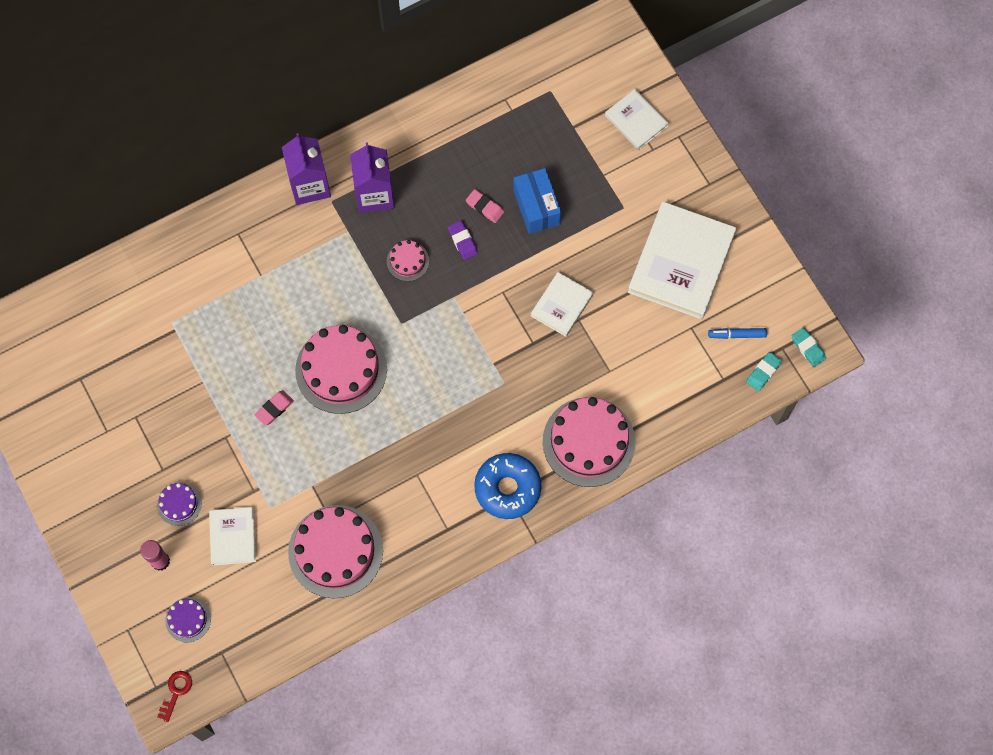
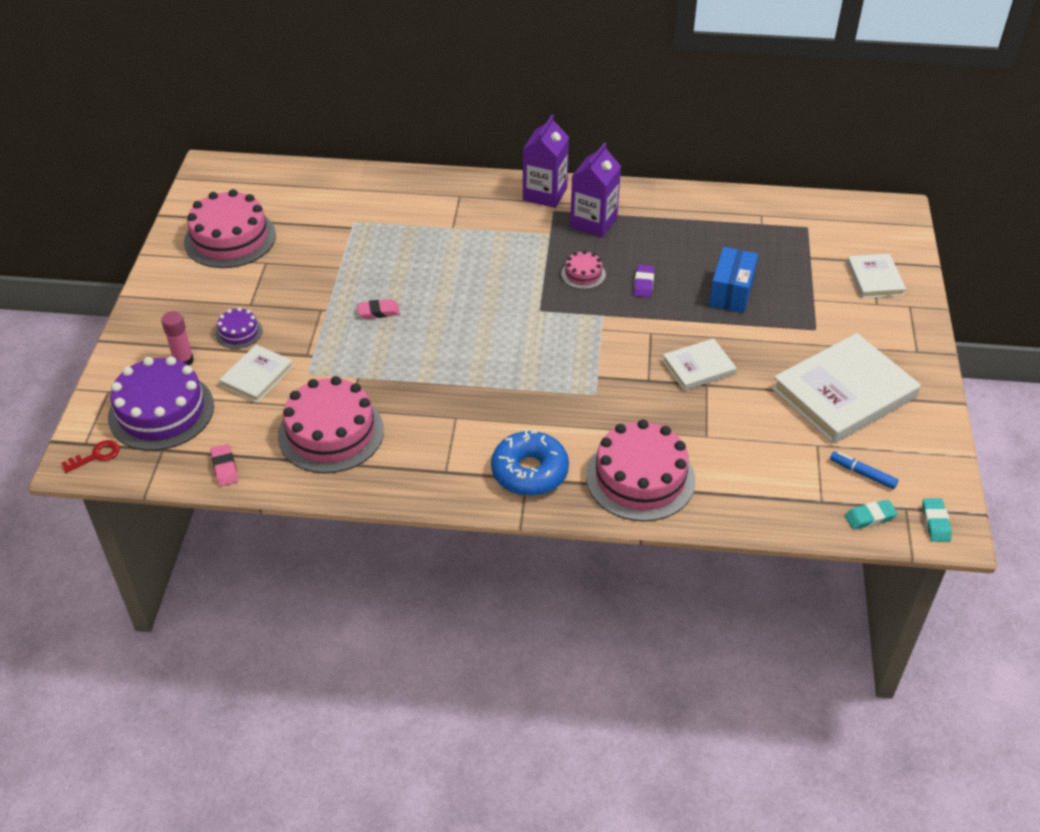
camera: 35 degrees right, 25 degrees down
(188, 619) = (161, 411): purple cake -> purple cake, size x2.11
(341, 369) = (459, 314): pink cake -> pink cake (230, 238)
(484, 207) = (683, 272): pink eraser -> pink eraser (224, 468)

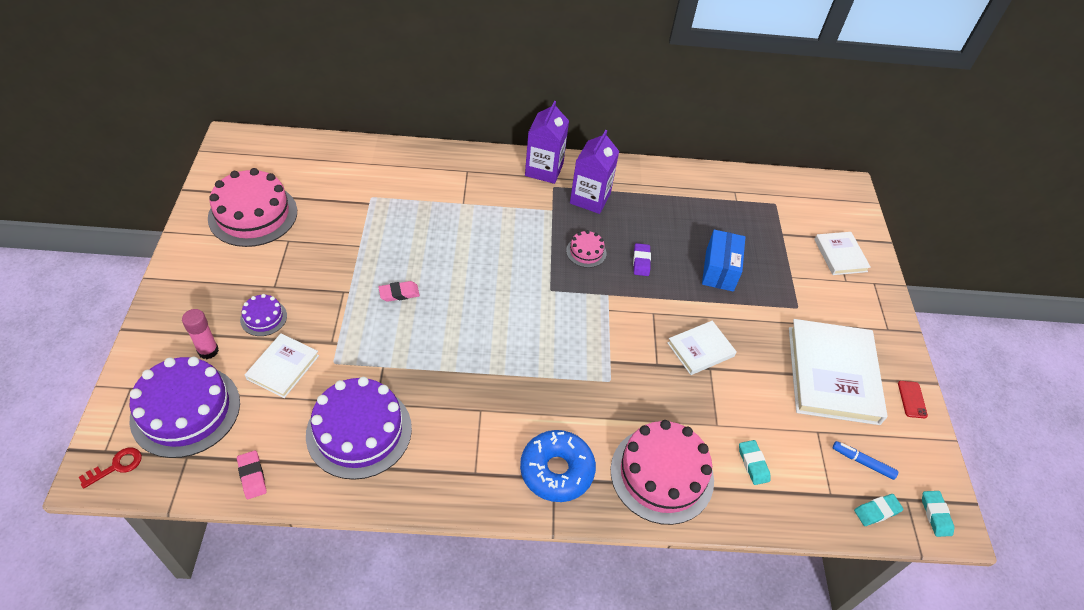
camera: 10 degrees left, 5 degrees up
(331, 433) = (359, 431): pink cake -> purple cake
(740, 471) = (753, 464): none -> turquoise eraser
(844, 393) = (832, 374): white book -> white book turned 45 degrees counterclockwise
(931, 418) = (912, 399): none -> red phone

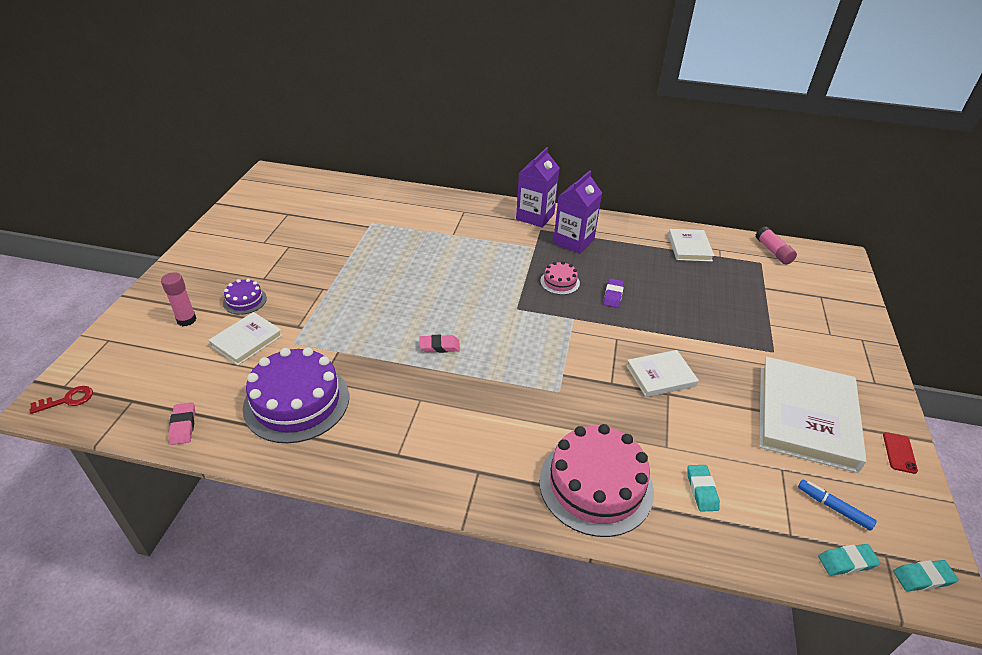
camera: 15 degrees right, 10 degrees down
(185, 410) = (147, 364): purple cake -> none
(253, 214) = (266, 225): pink cake -> none
(399, 293) = (372, 295): pink eraser -> pink eraser (439, 346)
(556, 470) = (482, 465): blue donut -> none
(719, 270) = (693, 310): blue box -> none
(785, 188) = (773, 251): none -> pink glue stick
(840, 255) = (826, 311): white book -> white book (689, 247)
(935, 515) = (922, 578): turquoise eraser -> turquoise eraser turned 75 degrees clockwise

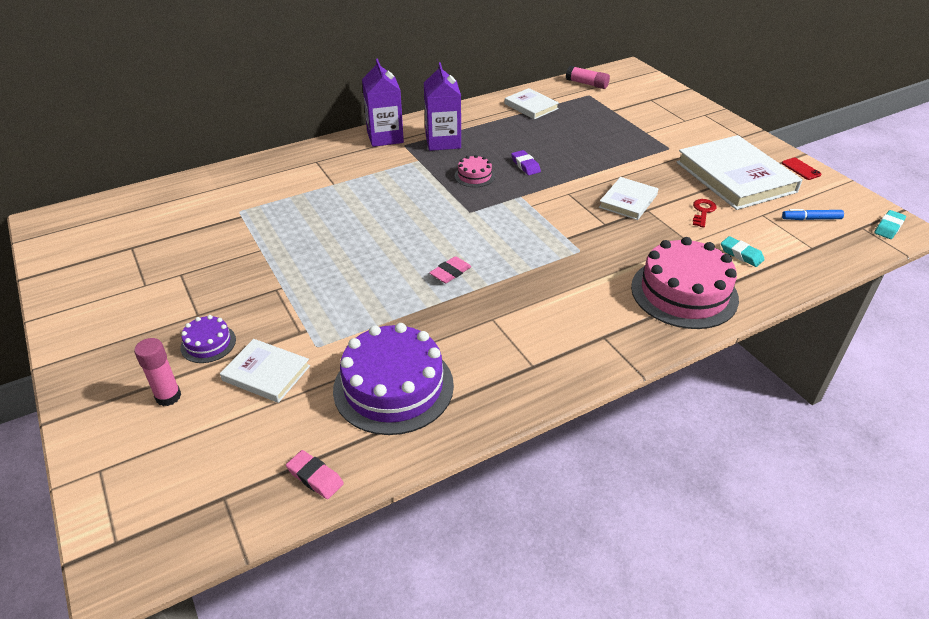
camera: 40 degrees left, 0 degrees up
(67, 400) = (143, 549): red key -> red key (703, 211)
(246, 340) = (266, 373): white book -> white book turned 60 degrees counterclockwise
(846, 562) = (852, 243): turquoise eraser -> none

